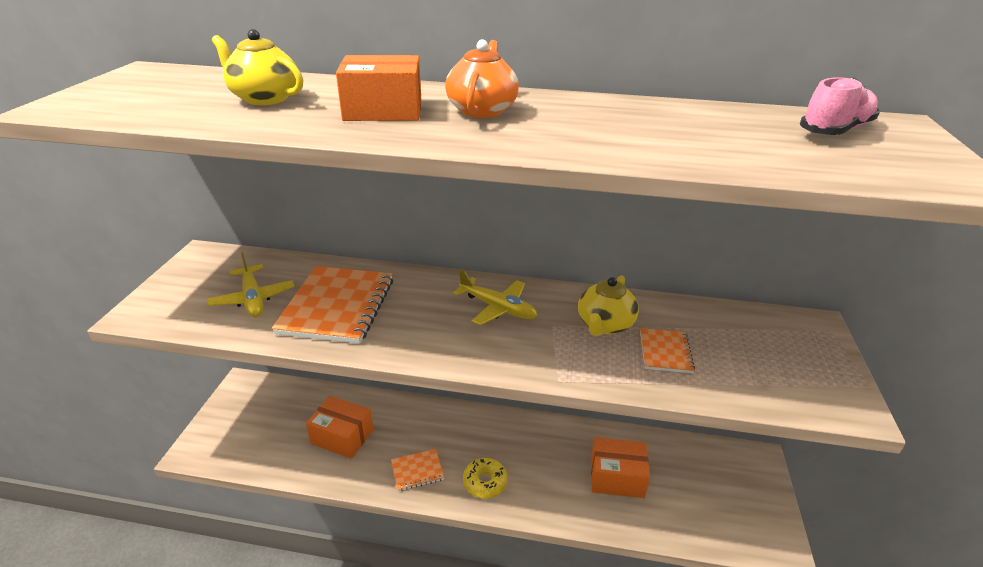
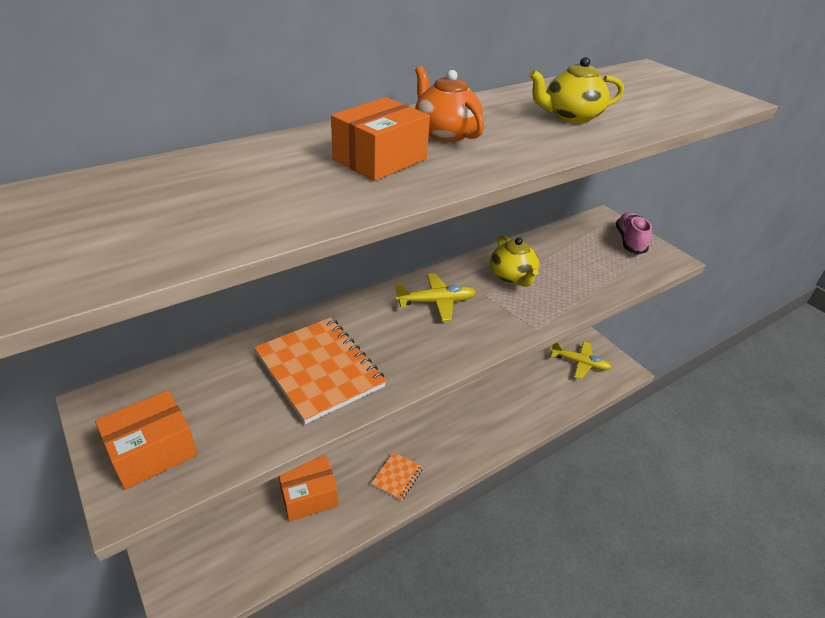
camera: 45 degrees left, 5 degrees up
(253, 298) = (231, 409): yellow plane -> yellow plane (579, 363)
(264, 98) = (251, 185): yellow teapot -> yellow teapot (570, 117)
(485, 482) = (450, 450): yellow donut -> none
(617, 477) = (518, 388): orange box -> orange box (152, 451)
(665, 352) = (563, 276): orange notebook -> none
(835, 130) = (637, 83): pink shoe -> pink shoe (629, 241)

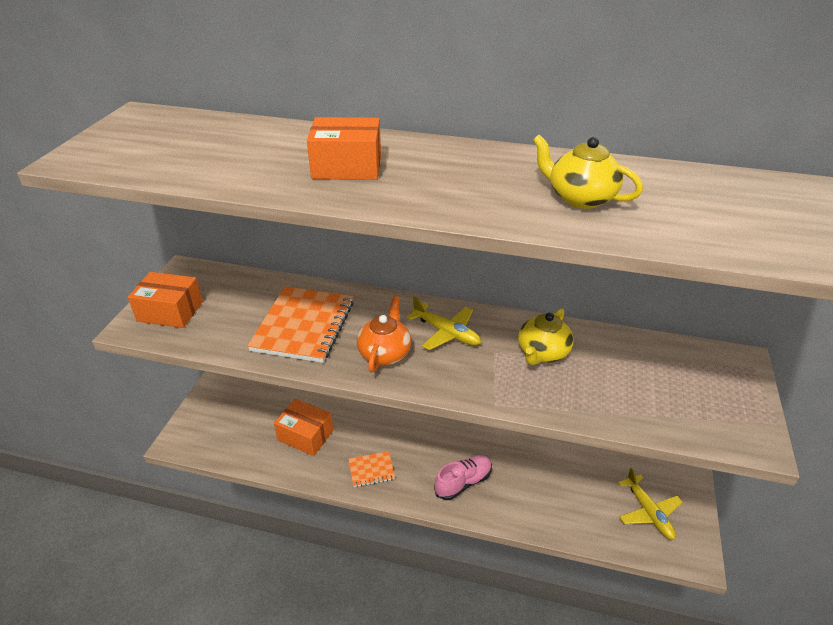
camera: 50 degrees right, 0 degrees up
(445, 133) = (434, 168): orange teapot -> orange teapot (385, 353)
(629, 241) = (732, 397): pink shoe -> pink shoe (463, 482)

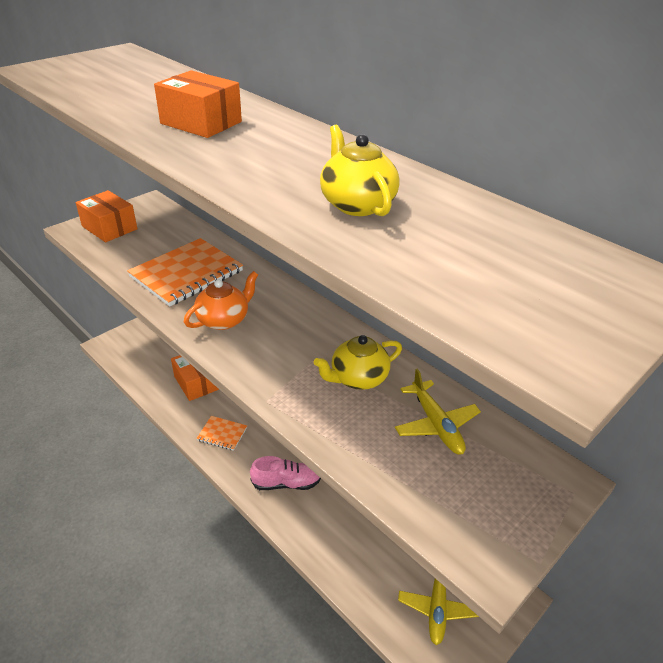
camera: 30 degrees right, 0 degrees up
(446, 332) = (291, 325): yellow plane -> yellow plane (436, 424)

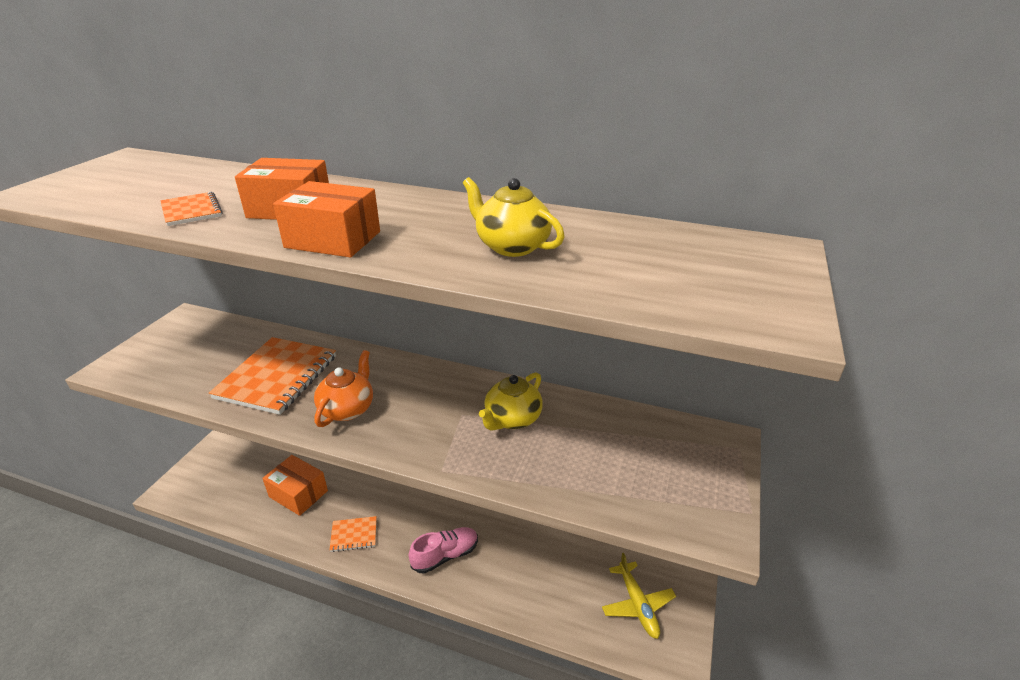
camera: 25 degrees left, 5 degrees down
(109, 227) = (153, 355): orange box -> orange box (333, 239)
(127, 108) = (192, 211): none -> orange notebook
(436, 424) = (603, 434): yellow plane -> none

